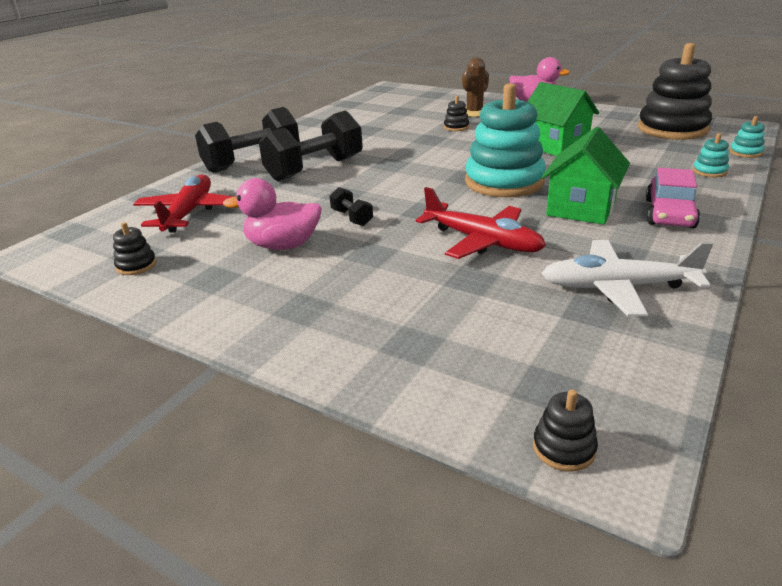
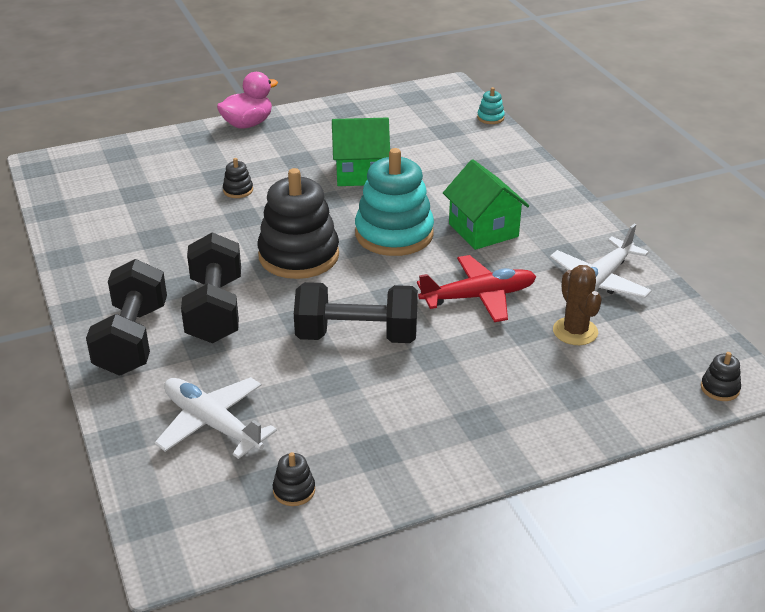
camera: 55 degrees left, 5 degrees up
(189, 213) = (212, 424): red plane -> white plane
(283, 245) = (362, 392): pink duck -> none
(352, 218) = (357, 336): black dumbbell -> black dumbbell, size x2.27
(474, 112) = (217, 162): brown cactus -> brown cactus (575, 331)
(669, 213) = (535, 204): pink car -> none
(672, 129) = (409, 112): black stacking toy -> black stacking toy (299, 256)
(709, 171) = (498, 150): turquoise stacking toy -> none

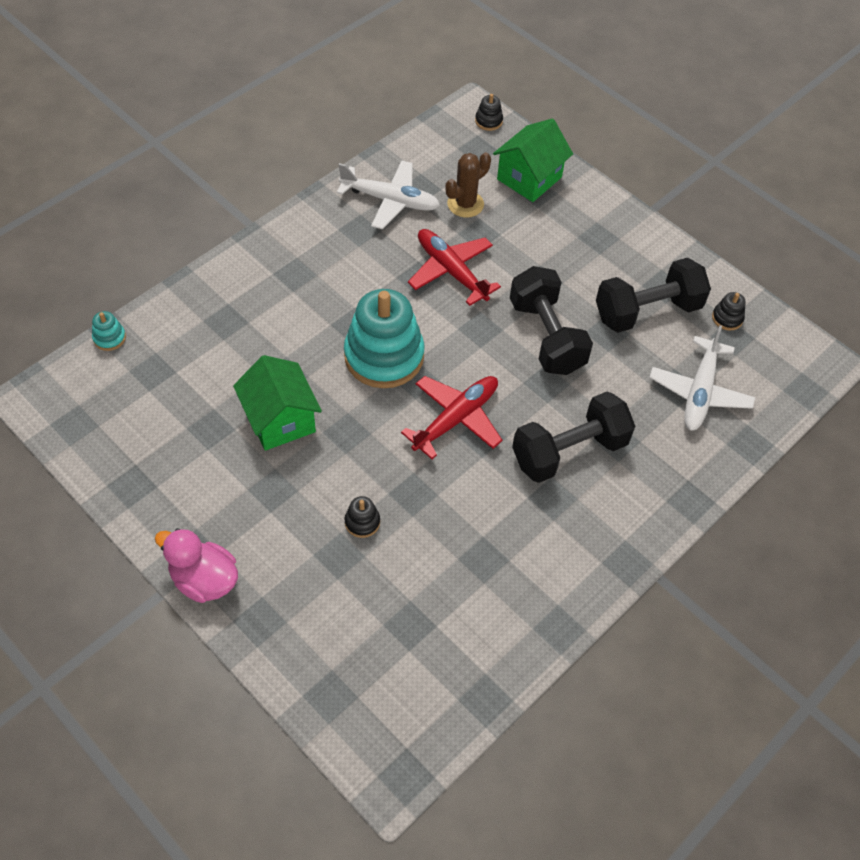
camera: 115 degrees left, 20 degrees up
(132, 339) = (642, 496): black dumbbell -> black dumbbell (647, 311)
(299, 256) = (455, 419): black stacking toy -> red plane
(483, 230) = (346, 291): green house -> green house (529, 178)

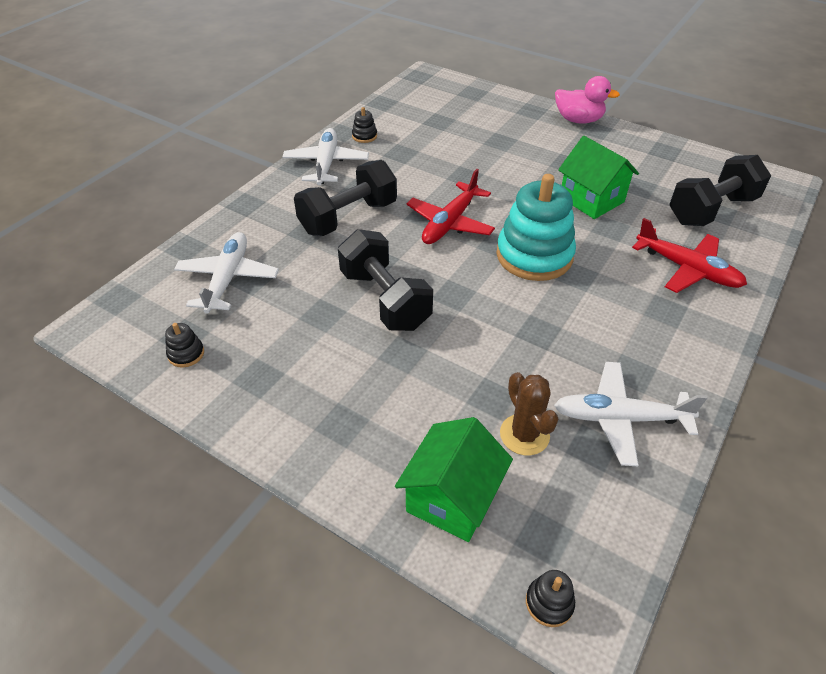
camera: 170 degrees right, 10 degrees down
(109, 338) = (777, 228): turquoise stacking toy -> none
(362, 522) = (494, 157): black stacking toy -> black stacking toy (364, 136)
(451, 271) = (505, 345): red plane -> red plane (687, 269)
(465, 204) = (524, 435): brown cactus -> brown cactus turned 60 degrees counterclockwise
(588, 556) = (326, 164): none -> white plane
(647, 311) = (278, 344): black dumbbell -> black dumbbell (711, 210)

